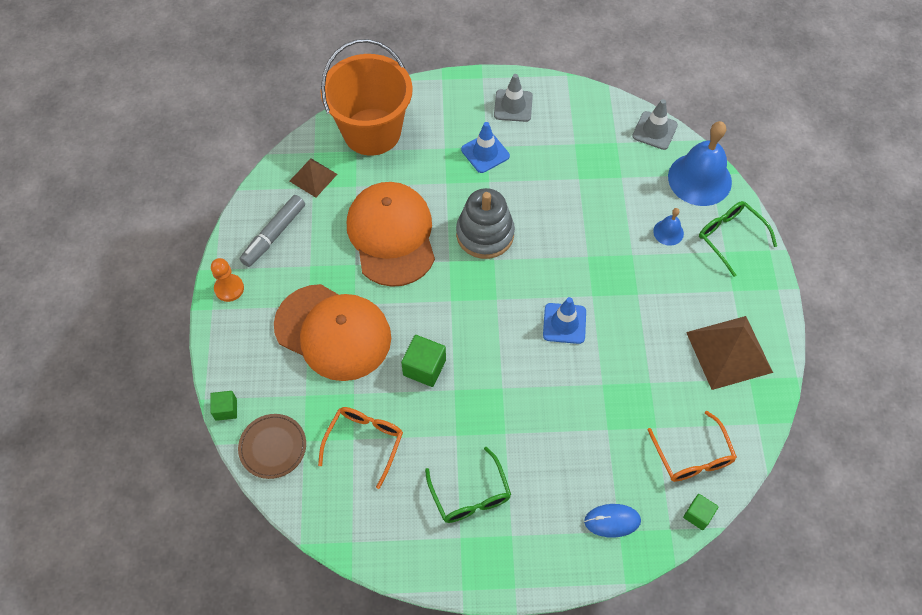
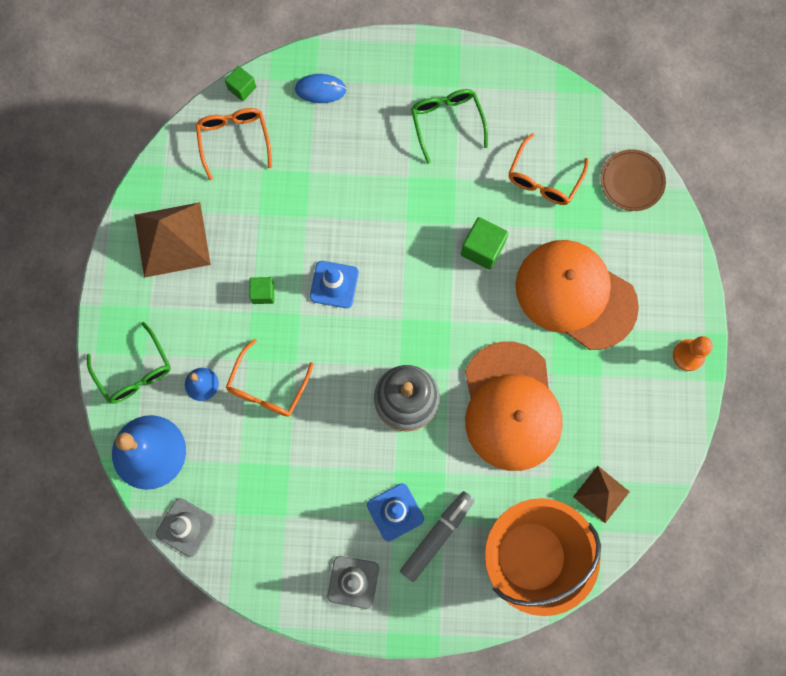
camera: 175 degrees left, 15 degrees up
(226, 409) = (680, 222): green cube -> green cube (263, 293)
(274, 235) = (643, 419): grey marker -> grey marker (437, 536)
(609, 234) = (267, 387): none -> orange glasses

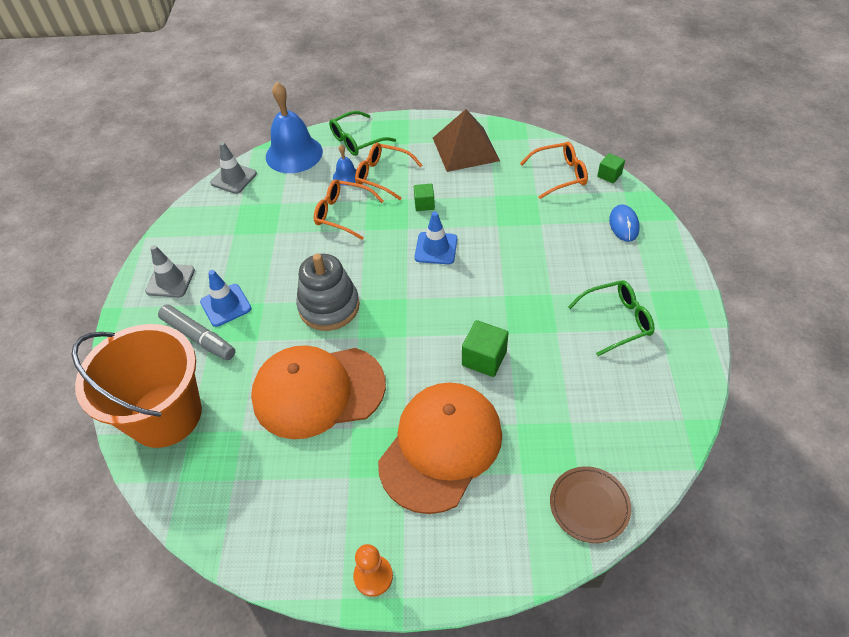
camera: 90 degrees right, 25 degrees down
(544, 179) = (573, 411): orange glasses -> orange glasses (382, 176)
(601, 494) = (218, 480): brown pyramid -> none

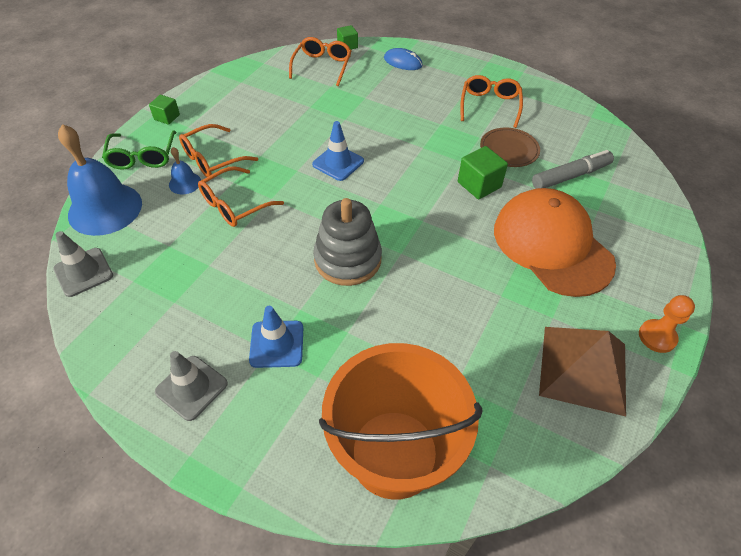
camera: 65 degrees left, 0 degrees up
(199, 337) = (304, 385): grey marker -> grey marker (570, 176)
(318, 391) = (445, 305): orange cap -> none
(424, 204) = (278, 148): green cube -> green cube (167, 117)
(465, 149) = (236, 98): brown pyramid -> brown pyramid (583, 369)
(589, 505) = (639, 188): brown plate -> brown plate (509, 149)
(617, 321) = (489, 105): green glasses -> orange glasses

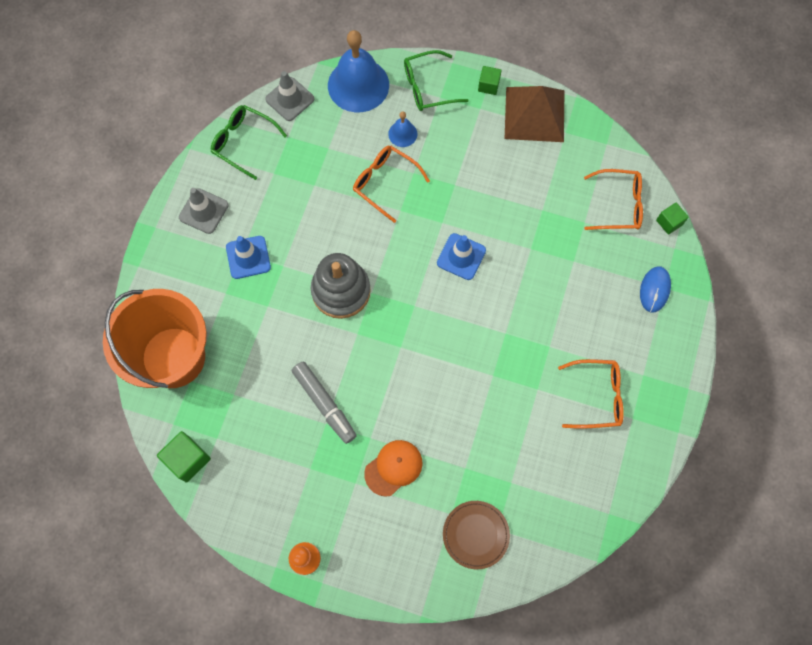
camera: 80 degrees right, 20 degrees up
(115, 328) = (243, 142): none -> green glasses
(212, 159) = (439, 145): orange glasses -> none
(479, 184) = (461, 394): green cube -> green cube (188, 459)
(509, 149) = (524, 421): brown plate -> brown plate (475, 534)
(552, 245) = (393, 468): orange cap -> orange cap, size x0.50
(570, 176) = (497, 487): grey marker -> grey marker (324, 404)
(583, 369) = (262, 493): brown pyramid -> brown pyramid (534, 114)

